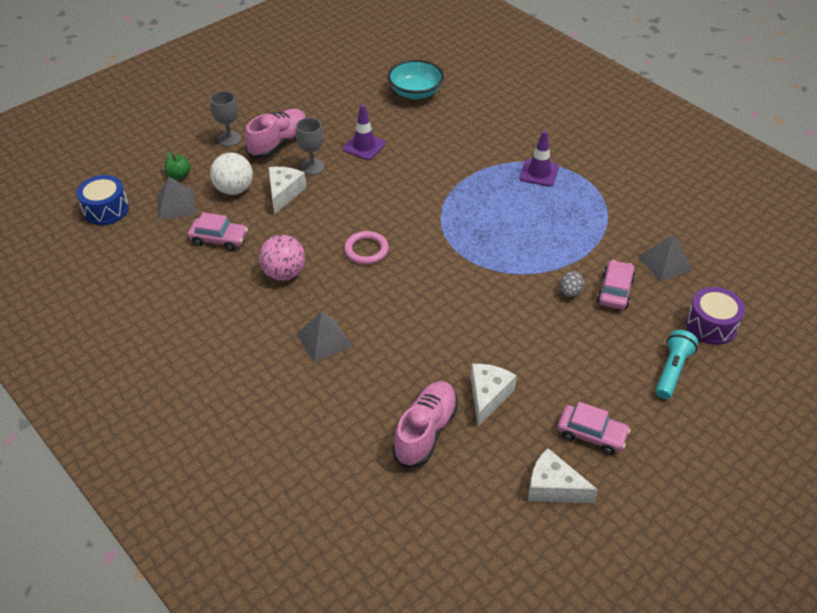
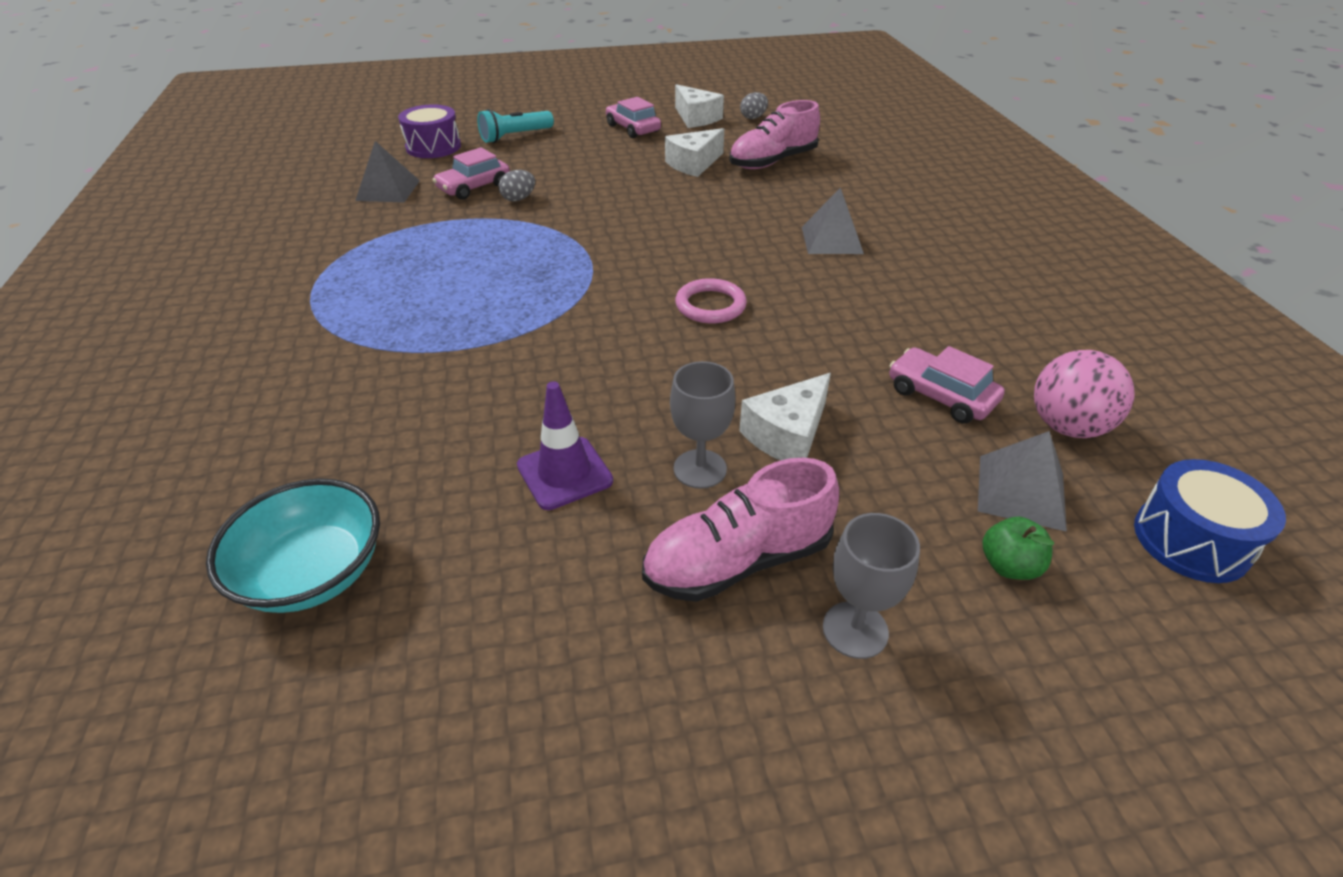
camera: 150 degrees left, 5 degrees down
(234, 189) = (885, 479): white ball -> none
(284, 273) = (849, 316): pink ball -> pink ball (1067, 426)
(499, 518) = (753, 117): none -> grey egg
(539, 173) = (355, 316): purple traffic cone -> none

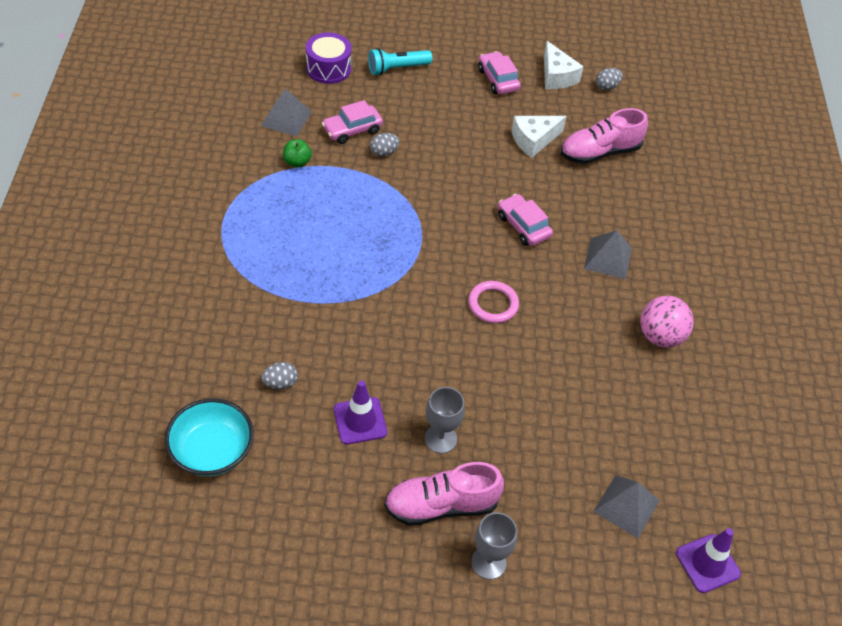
camera: 10 degrees right, 10 degrees up
(423, 452) = (280, 383): none -> grey egg
(787, 434) = (503, 428): white cheese -> none
(941, 396) = (615, 423): pink car -> pink car (523, 226)
(1009, 566) = (591, 550): green apple -> green apple (297, 162)
(1067, 426) = (683, 468): pink ball -> pink ball (660, 336)
(1191, 540) = (707, 563): blue drum -> purple traffic cone

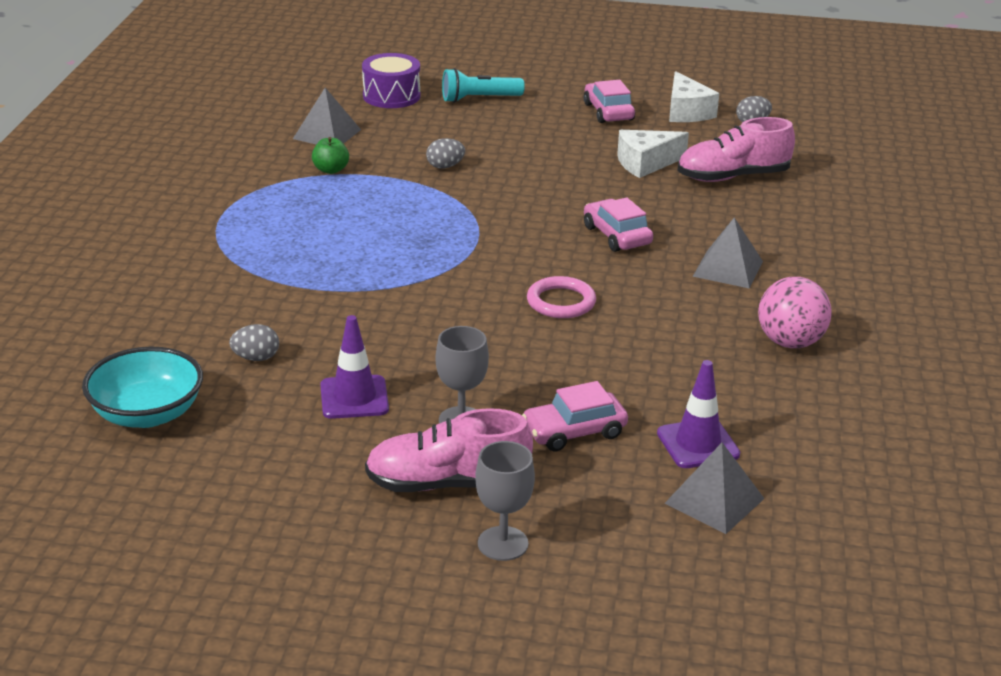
camera: 10 degrees right, 20 degrees down
(352, 130) = (409, 146): pink car -> pink car (574, 431)
(707, 563) = (826, 566): purple traffic cone -> purple traffic cone (698, 444)

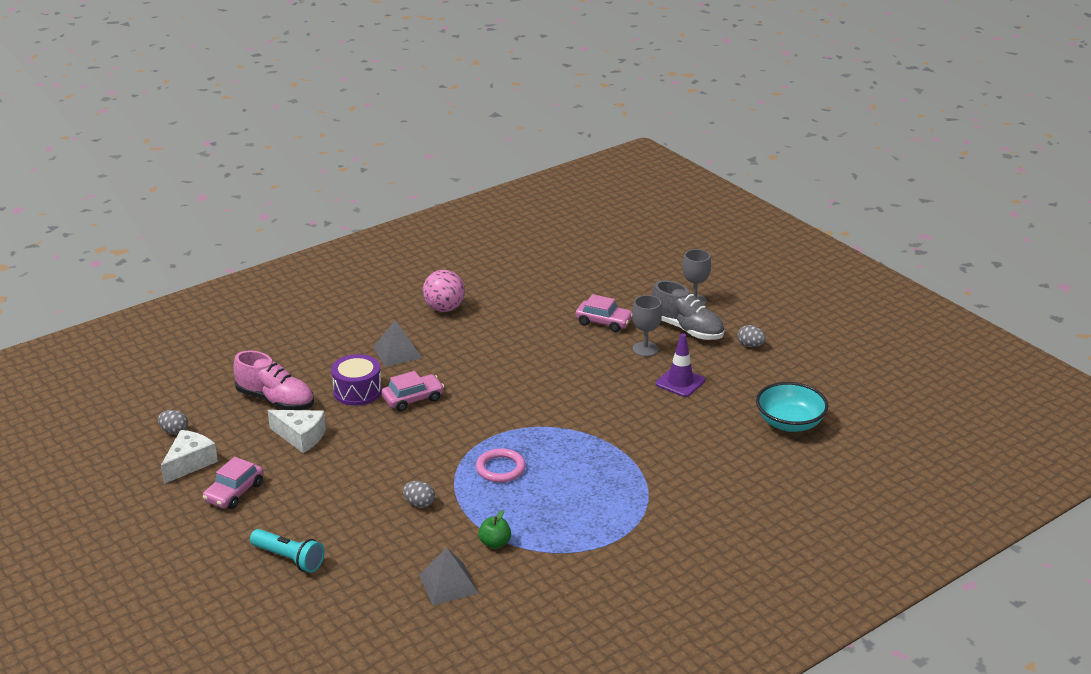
camera: 135 degrees left, 0 degrees up
(256, 358) = (704, 426): grey egg -> grey egg (750, 345)
(391, 96) = (342, 602): purple drum -> purple drum (357, 391)
(448, 483) = (686, 329): pink shoe -> grey shoe
(561, 302) = (509, 378): pink ring -> pink ring (500, 468)
(617, 235) = (413, 399): pink car -> pink car turned 135 degrees counterclockwise
(698, 444) = (562, 294): purple traffic cone -> none
(714, 500) = (591, 276): grey pyramid -> none

